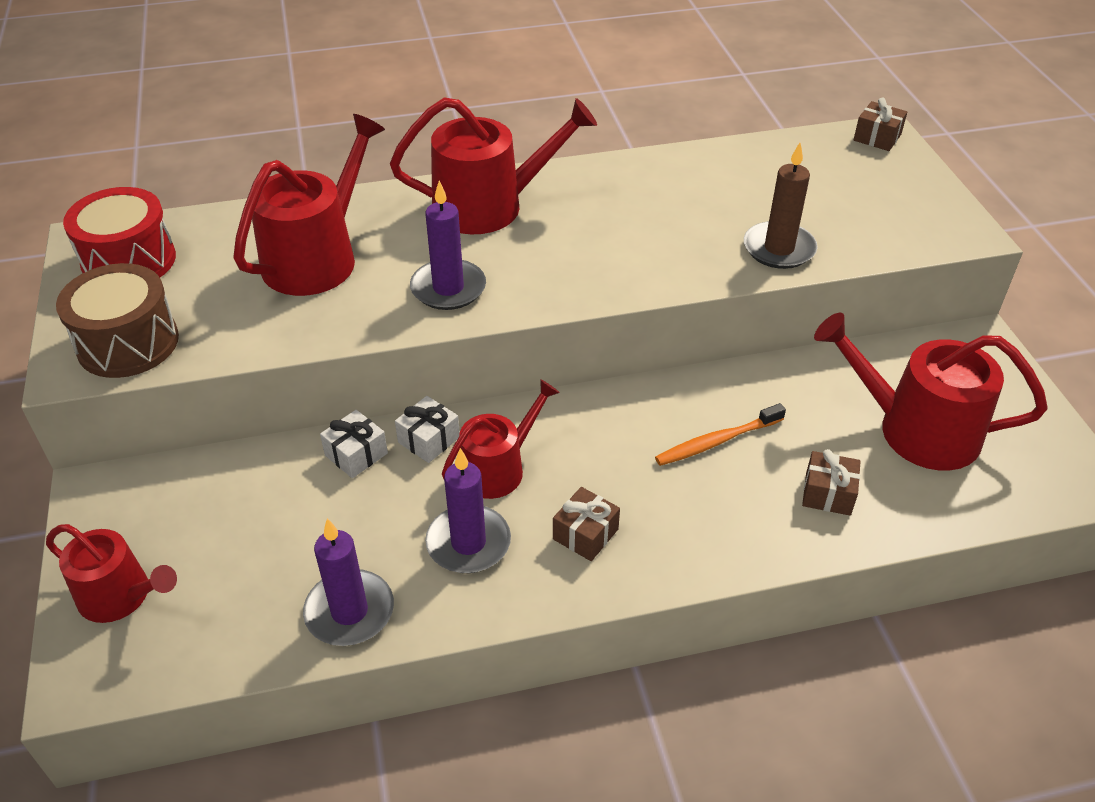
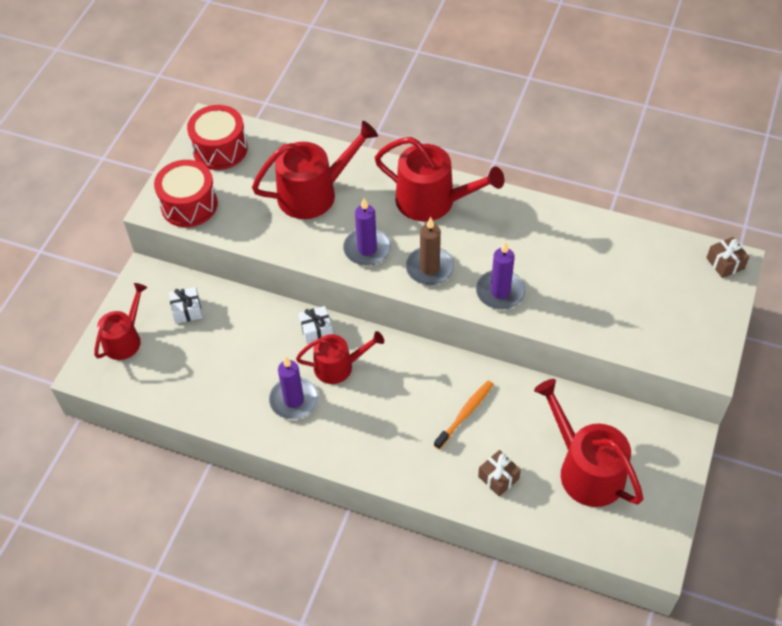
camera: 35 degrees right, 10 degrees up
(121, 596) = (124, 339): red watering can -> red watering can turned 120 degrees counterclockwise
(128, 343) = (189, 205): brown drum -> red drum
(349, 611) = (215, 404): purple candle -> purple candle (500, 292)
(356, 454) = (275, 319): white gift -> white gift (187, 310)
(585, 534) = (353, 428): brown gift -> none
(716, 441) = (465, 414): orange toothbrush -> orange toothbrush turned 120 degrees clockwise
(779, 249) = (576, 316): brown candle -> brown candle (429, 268)

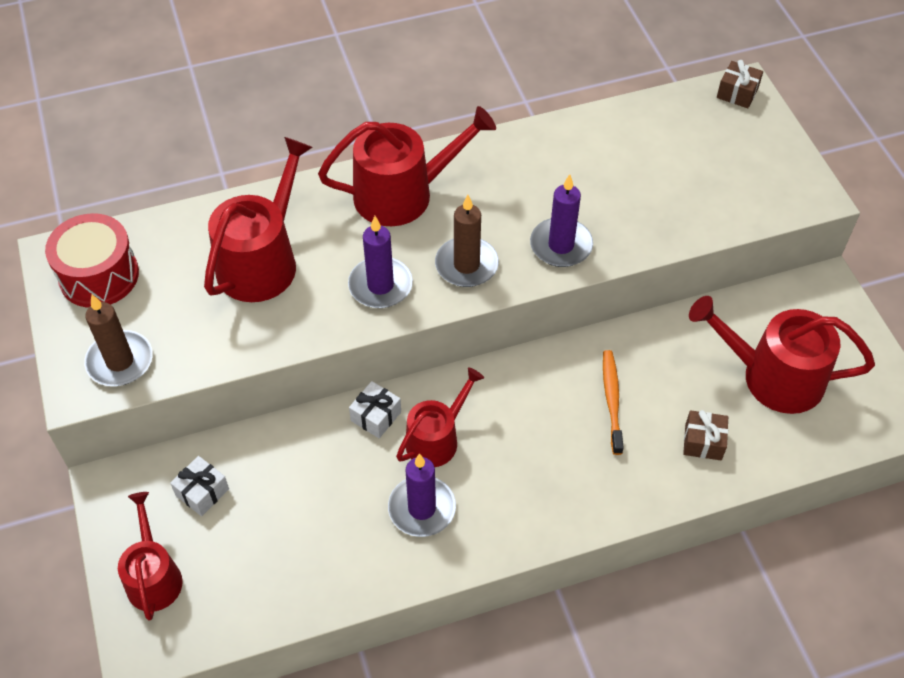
camera: 40 degrees left, 0 degrees up
(189, 205) = (120, 361): red drum -> brown candle

